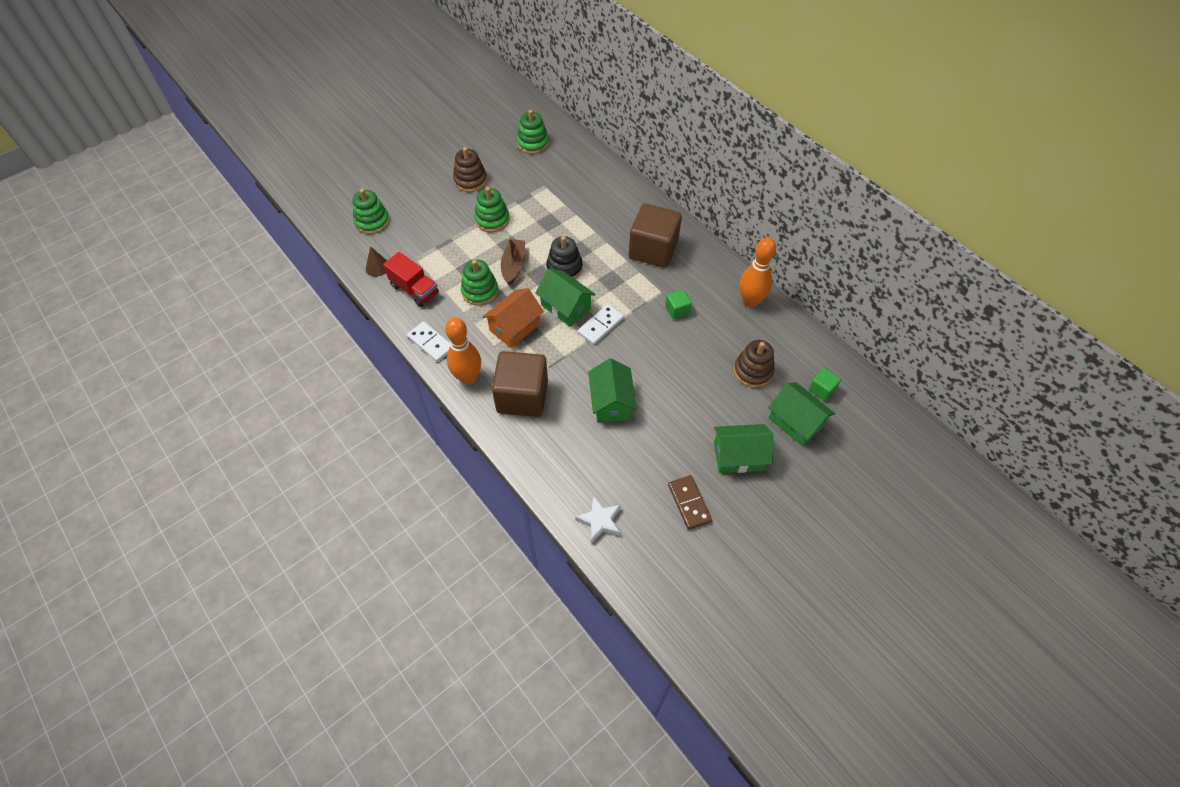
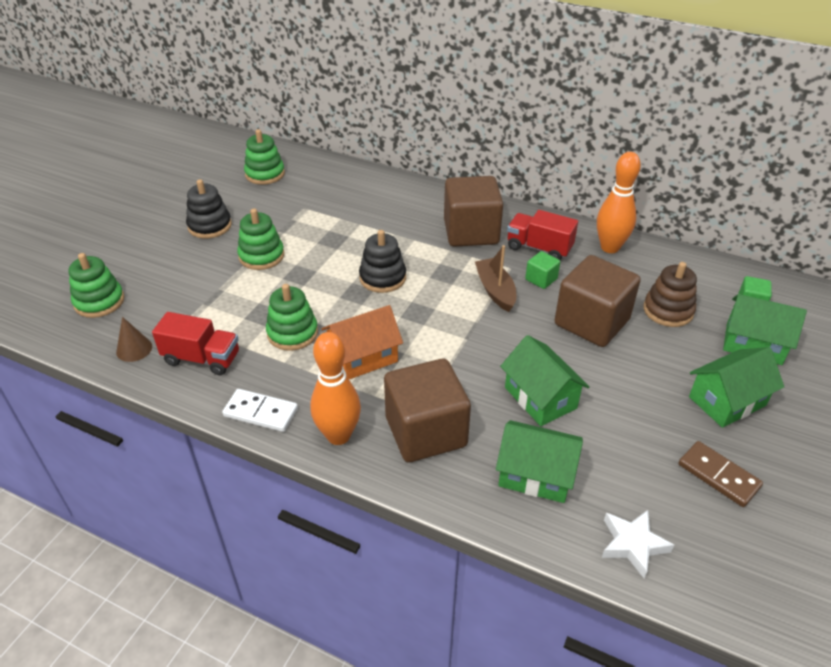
camera: 25 degrees left, 15 degrees down
(470, 180) = (210, 226): brown stacking toy -> black stacking toy
(513, 266) = (319, 294): brown boat -> brown boat (495, 290)
(515, 327) = (363, 357): orange house -> orange house turned 45 degrees clockwise
(565, 307) = (412, 316): green house -> green house (535, 474)
(600, 326) = (467, 322): white domino -> none
(688, 359) = (591, 322): none -> brown cube
(695, 282) = (539, 248): none -> red truck

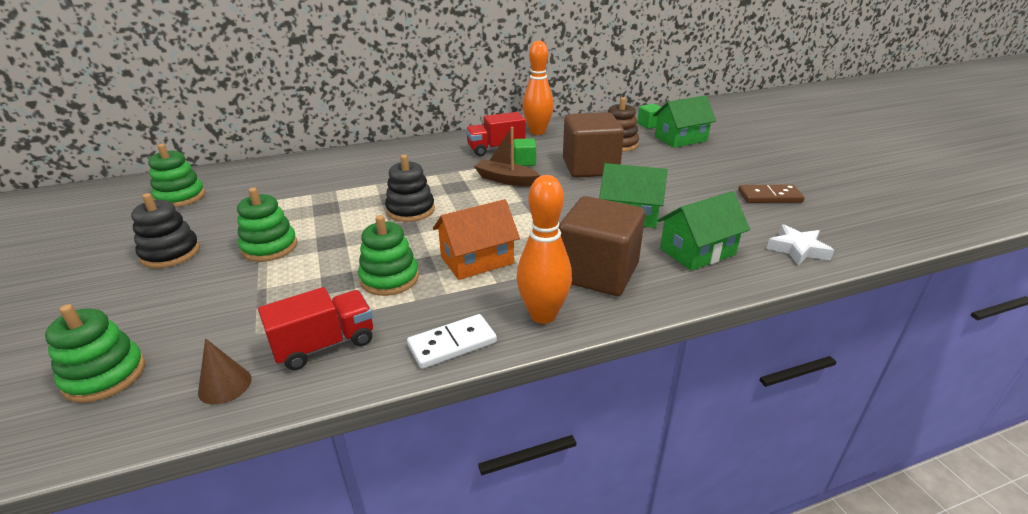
camera: 45 degrees left, 10 degrees down
(363, 357) = (477, 260): orange house -> orange house turned 45 degrees clockwise
(471, 232) = (435, 159): brown cube -> none
(727, 401) = (714, 166): green house -> none

